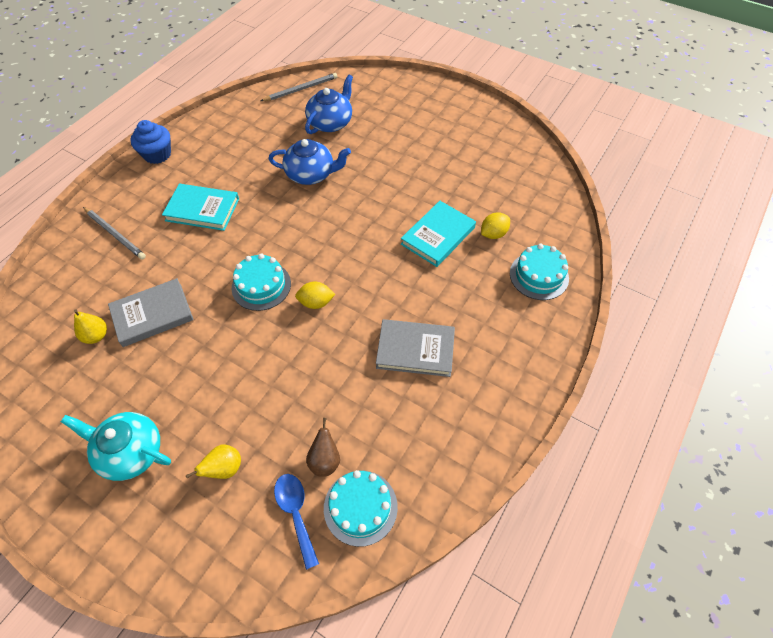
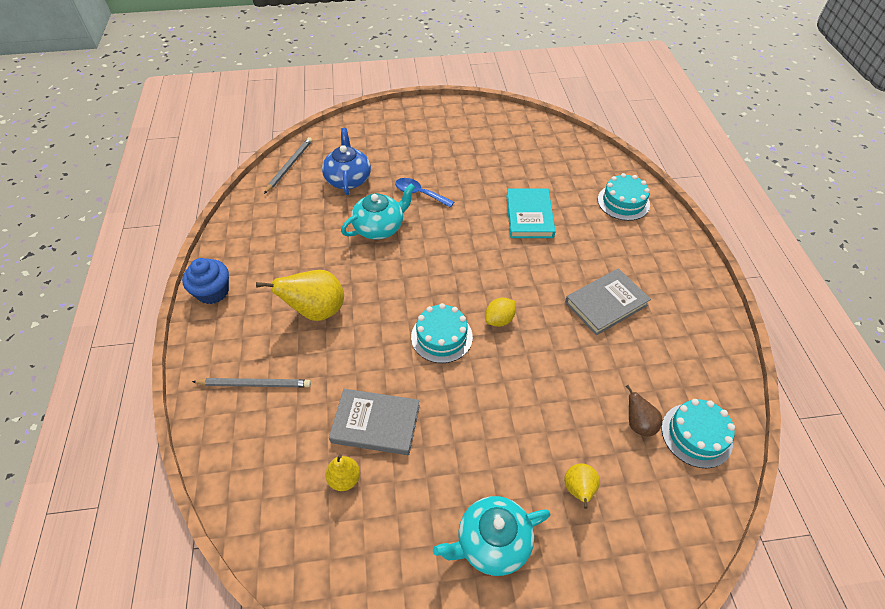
camera: 40 degrees left, 5 degrees down
(152, 314) = (376, 423): grey book -> grey book turned 75 degrees clockwise
(202, 210) = (316, 311): turquoise book -> yellow pear
(296, 513) = (663, 476): blue spoon -> blue spoon (419, 194)
(311, 174) = (380, 227): blue teapot -> turquoise teapot
(493, 234) = (564, 192): yellow lemon -> none

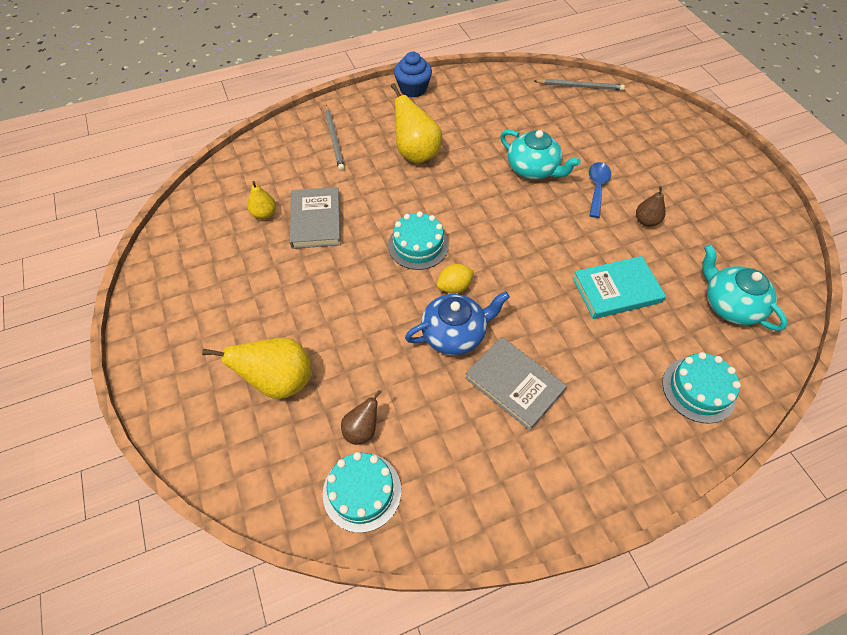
camera: 75 degrees right, 5 degrees up
(348, 179) = (586, 130): blue teapot -> blue teapot (454, 334)
(466, 177) = (646, 221): none -> brown pear
(492, 542) = (223, 321): turquoise teapot -> turquoise teapot (729, 304)
(499, 320) = (454, 287): yellow lemon -> yellow lemon turned 60 degrees counterclockwise
(578, 490) = (279, 381): yellow pear -> yellow pear, size x1.80

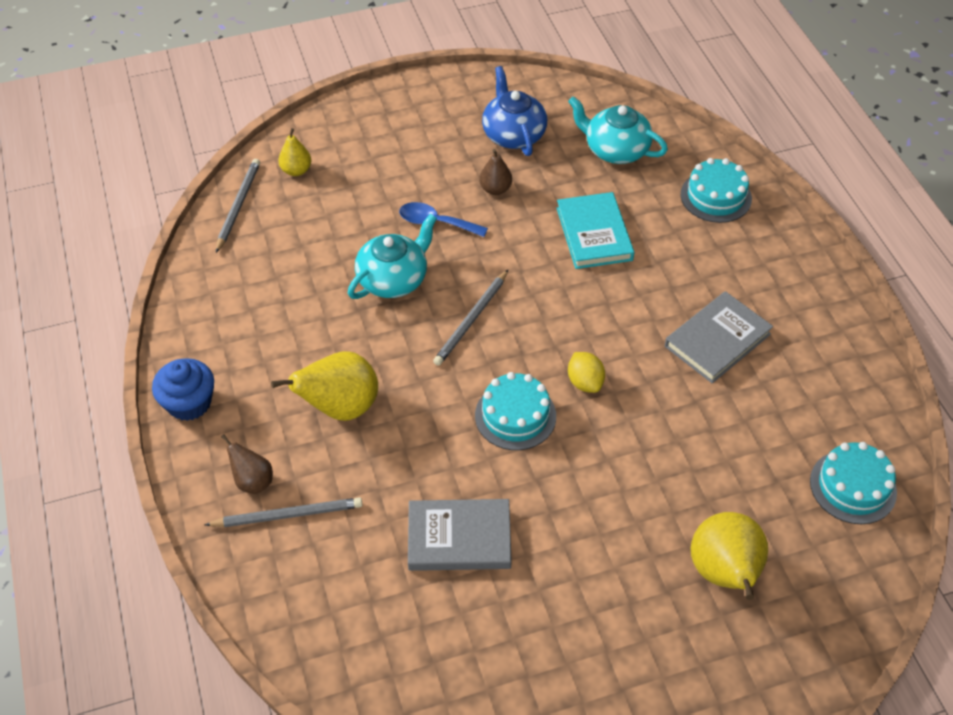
camera: 85 degrees left, 5 degrees down
(264, 214) = (438, 609): yellow pear -> yellow pear (296, 170)
(362, 430) = (782, 485): brown pear -> brown pear (253, 481)
(454, 334) = (653, 388): blue teapot -> blue teapot (513, 134)
(504, 215) = (471, 320): none -> grey pencil
(729, 304) = (615, 150): turquoise teapot -> turquoise teapot turned 60 degrees clockwise

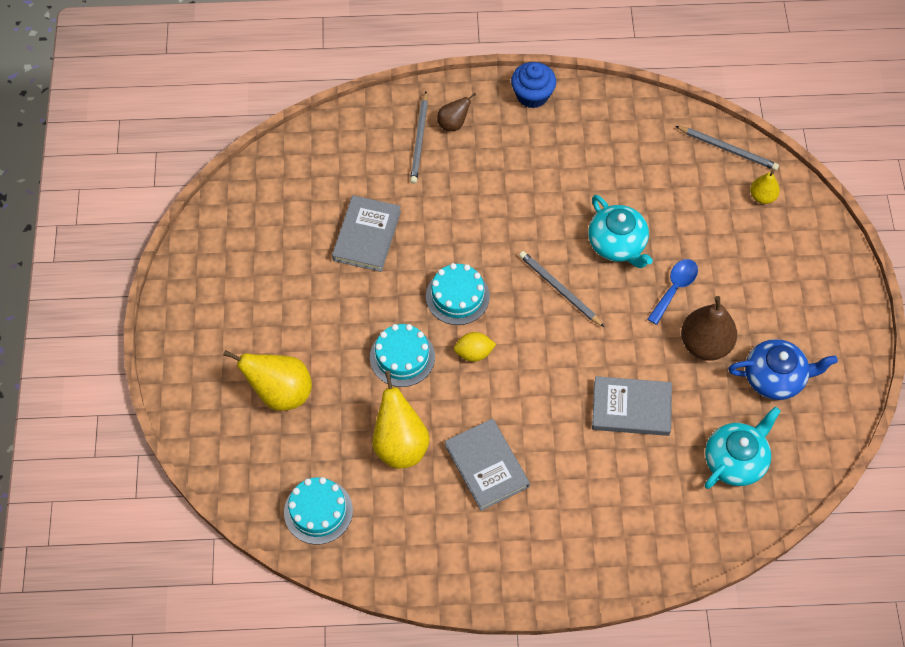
camera: 105 degrees right, 10 degrees up
(340, 407) = (500, 185): yellow pear -> yellow pear (400, 444)
(495, 189) = (705, 344): brown pear -> brown pear, size x1.80
(594, 234) = (631, 408): turquoise book -> grey book
(716, 196) = (653, 528): turquoise cake -> turquoise cake (402, 357)

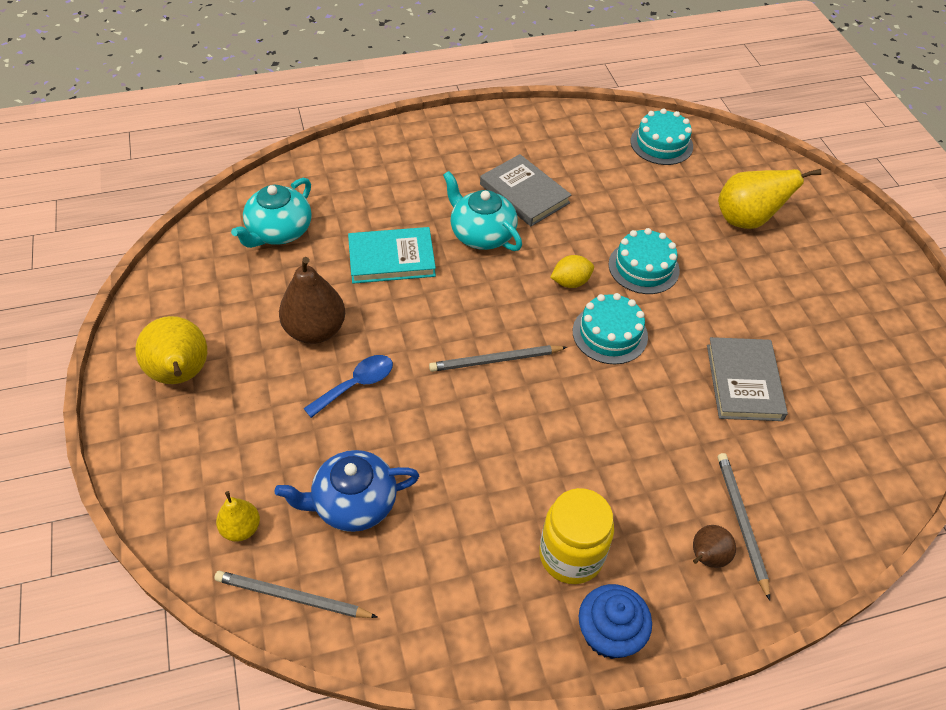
camera: 165 degrees right, 10 degrees down
(400, 444) = (612, 198): yellow pear -> yellow pear (181, 374)
(542, 141) = (571, 555): none -> yellow jar
(559, 289) = (495, 360): grey pencil -> grey pencil turned 135 degrees clockwise
(617, 244) = (435, 426): turquoise teapot -> turquoise teapot (481, 234)
(631, 408) = (391, 259): grey book -> turquoise book
(674, 288) = (356, 385): blue spoon -> blue spoon turned 150 degrees counterclockwise
(775, 377) = (234, 310): blue teapot -> blue teapot (353, 503)

